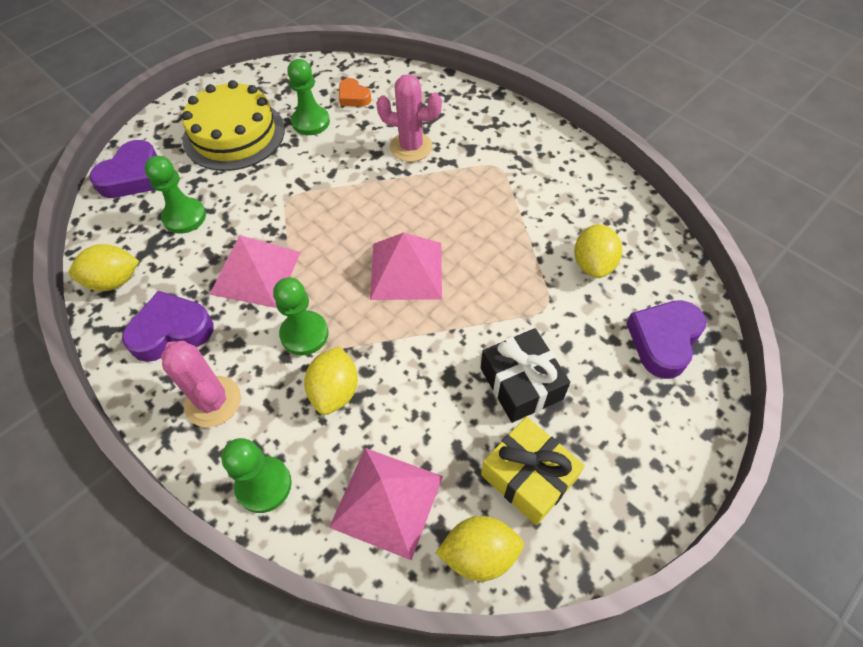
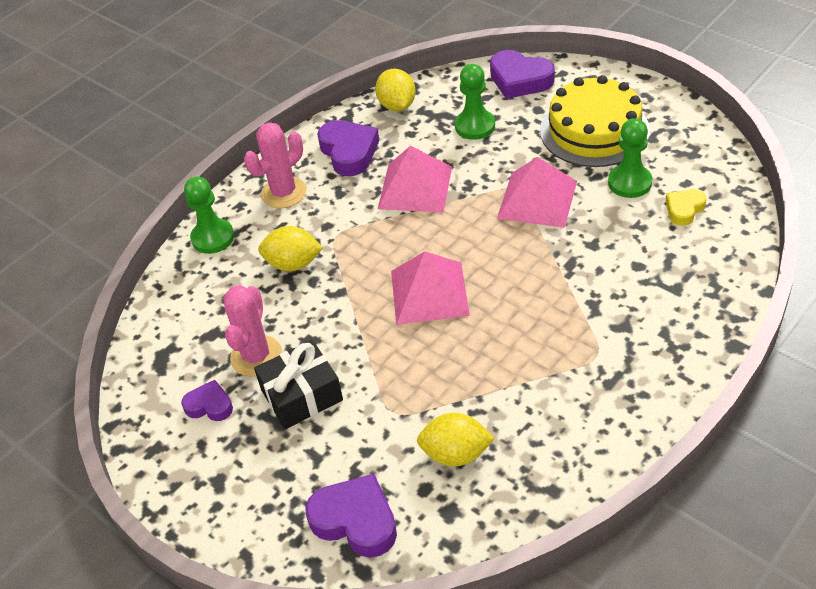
camera: 90 degrees right, 10 degrees down
(304, 334) = (350, 233): green pawn -> none
(353, 97) = (684, 209): orange heart -> yellow heart
(386, 501) = (195, 312): pink pyramid -> pink pyramid (537, 199)
(411, 147) = (611, 272): pink cactus -> pink cactus (256, 356)
(479, 554) = (148, 376): yellow lemon -> none
(528, 477) = (209, 405): yellow gift -> purple heart

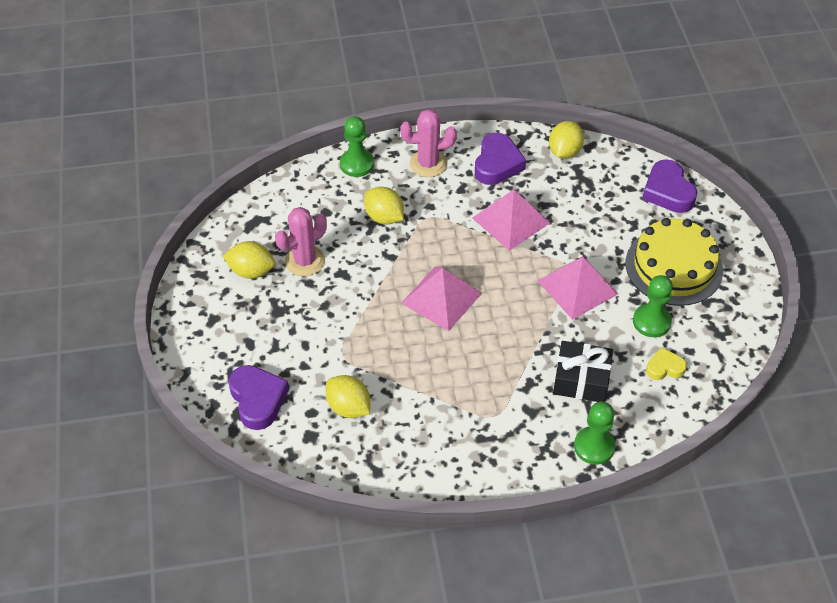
camera: 35 degrees right, 5 degrees up
(209, 405) = (251, 271): purple heart -> yellow lemon
(302, 395) = (304, 304): black gift -> black gift (581, 379)
(475, 126) = (597, 204): green pawn -> green pawn (594, 446)

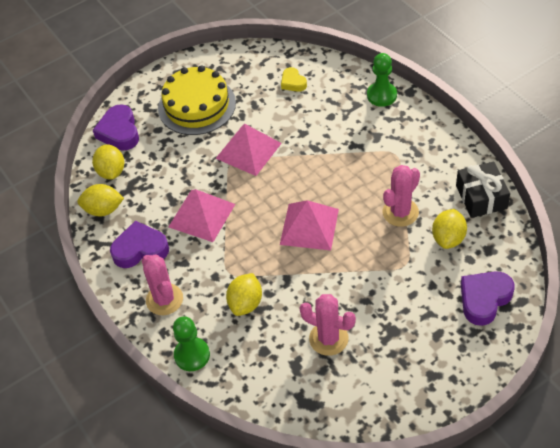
camera: 110 degrees left, 0 degrees up
(251, 271) = (364, 374): yellow lemon -> yellow lemon (111, 172)
(409, 382) = (400, 212): none -> pink cactus
(581, 379) = (332, 120): black gift -> black gift (481, 197)
(651, 321) = (256, 101): green pawn -> none
(668, 191) = (119, 132): purple heart -> purple heart turned 120 degrees clockwise

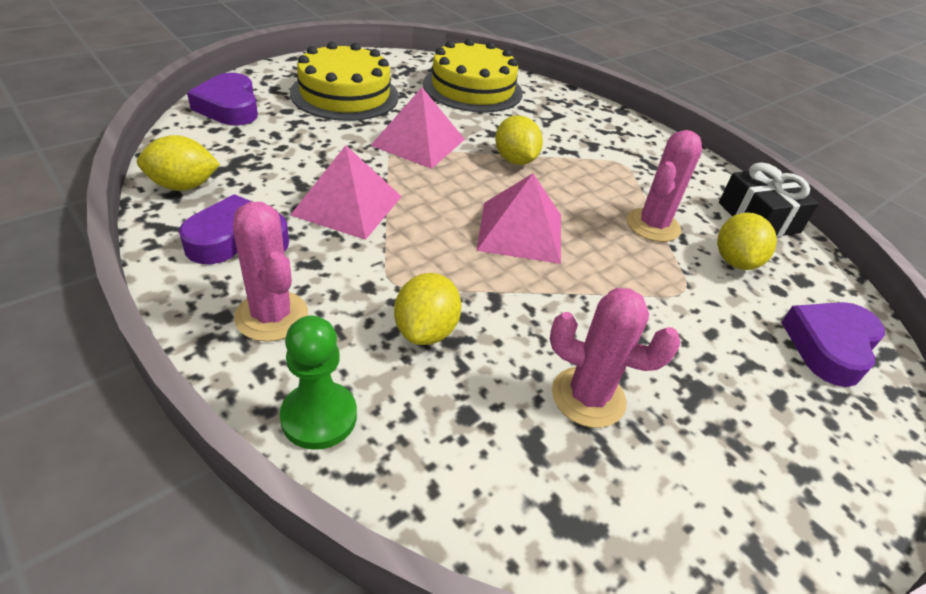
camera: 15 degrees left, 10 degrees down
(111, 172) = (207, 145): yellow lemon -> yellow lemon (515, 160)
(293, 82) = (472, 88): yellow heart -> yellow cake
(382, 95) = (588, 110): green pawn -> none

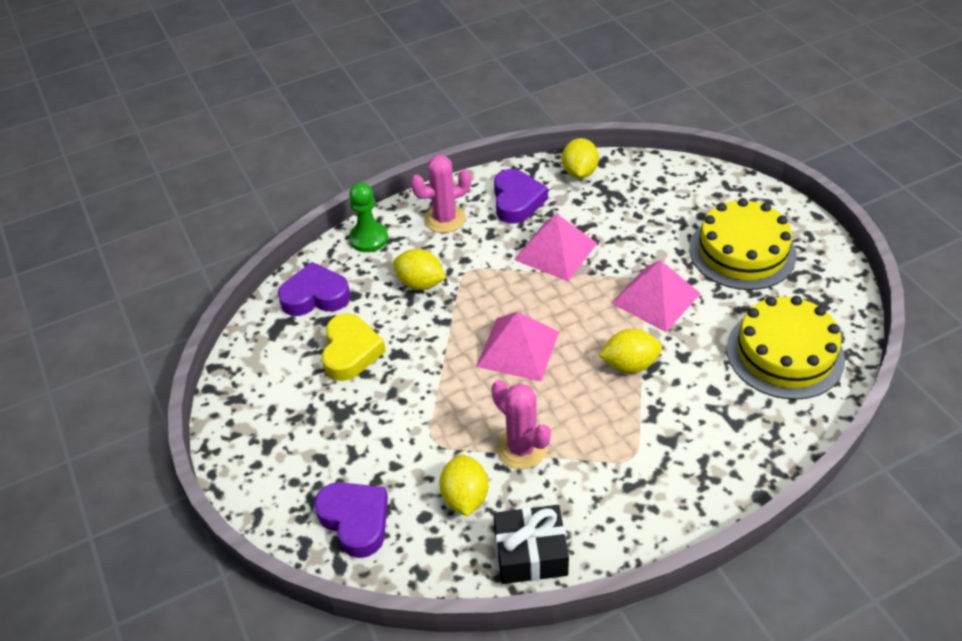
camera: 110 degrees right, 5 degrees up
(229, 107) = (700, 183): purple heart -> purple heart (315, 296)
(588, 397) = (350, 352): pink cactus -> yellow heart
(735, 261) = (465, 497): yellow lemon -> yellow lemon turned 60 degrees clockwise

